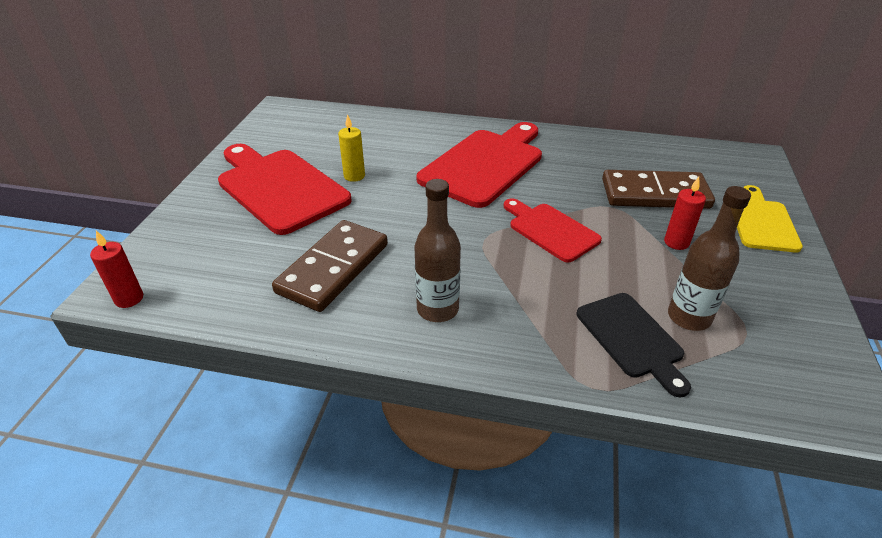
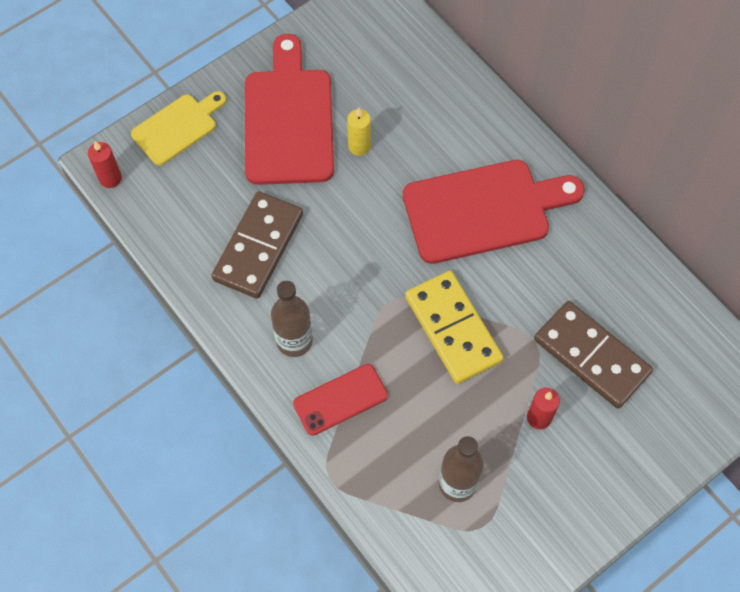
camera: 40 degrees right, 25 degrees up
(333, 268) = (258, 247): brown domino -> brown domino turned 45 degrees counterclockwise
(526, 324) = (340, 399): none -> red phone
(550, 230) = (453, 329): red cutting board -> yellow domino
(632, 338) = (397, 467): black cutting board -> none
(762, 222) = (642, 455): yellow cutting board -> yellow cutting board (177, 127)

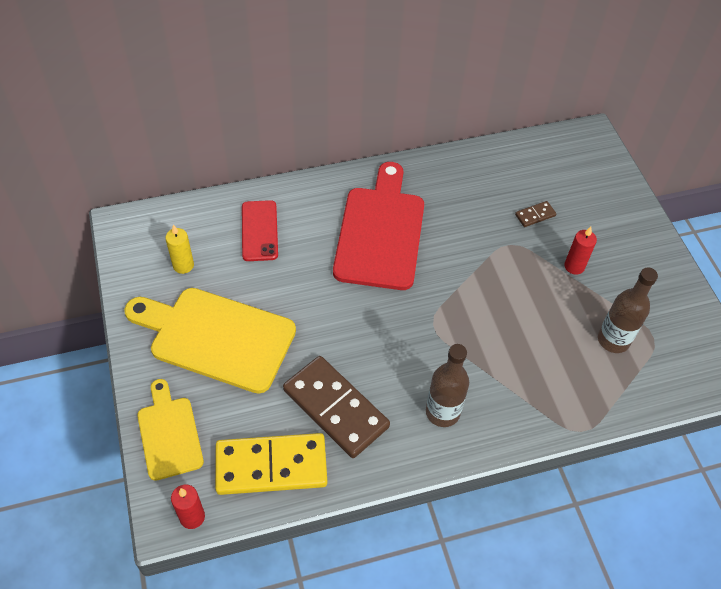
camera: 70 degrees left, 10 degrees down
(288, 120) = (216, 337): red cutting board -> yellow cutting board
(340, 399) = (512, 396): red phone -> red phone (259, 231)
(359, 146) = (274, 294): yellow candle -> yellow candle (183, 265)
(453, 329) = (478, 292): yellow domino -> yellow domino (271, 466)
(591, 356) = (535, 215): brown domino -> brown domino, size x0.42

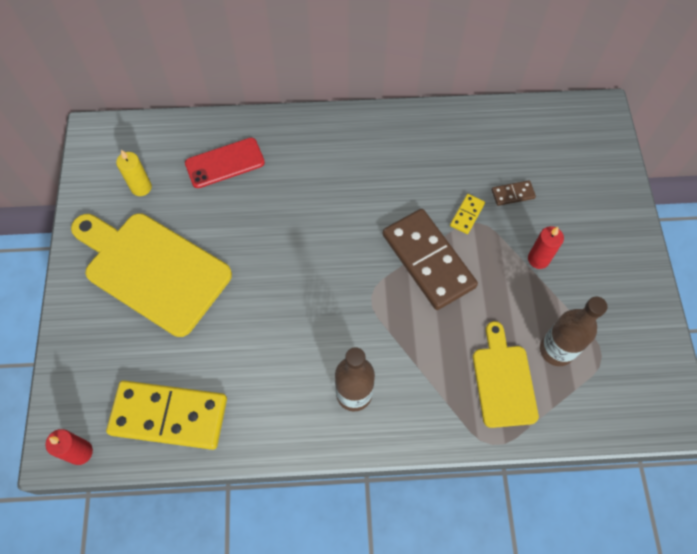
camera: 15 degrees right, 10 degrees up
(169, 433) = (81, 361): yellow cutting board -> yellow cutting board (503, 381)
(259, 231) = (225, 163): red phone -> red phone turned 60 degrees clockwise
(335, 408) = (248, 368): brown domino -> brown domino (428, 261)
(380, 232) = (345, 185): red cutting board -> none
(499, 239) = (467, 215): none -> yellow domino

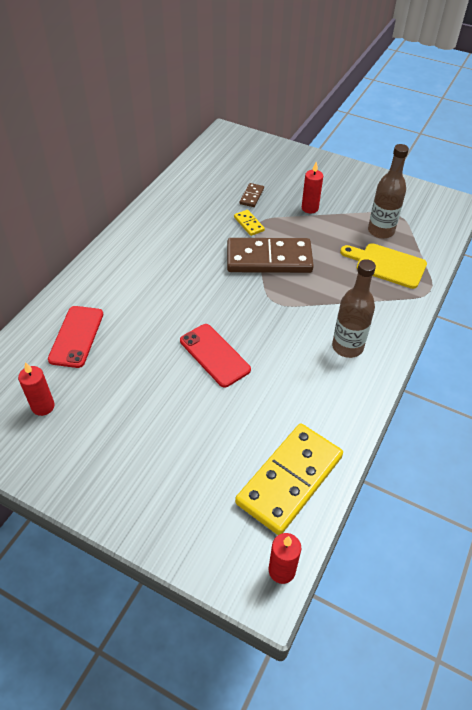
camera: 60 degrees left, 15 degrees down
(141, 187) = (43, 406): yellow candle -> red candle
(152, 270) = (136, 433): yellow cutting board -> none
(270, 281) = (214, 355): none -> red phone

